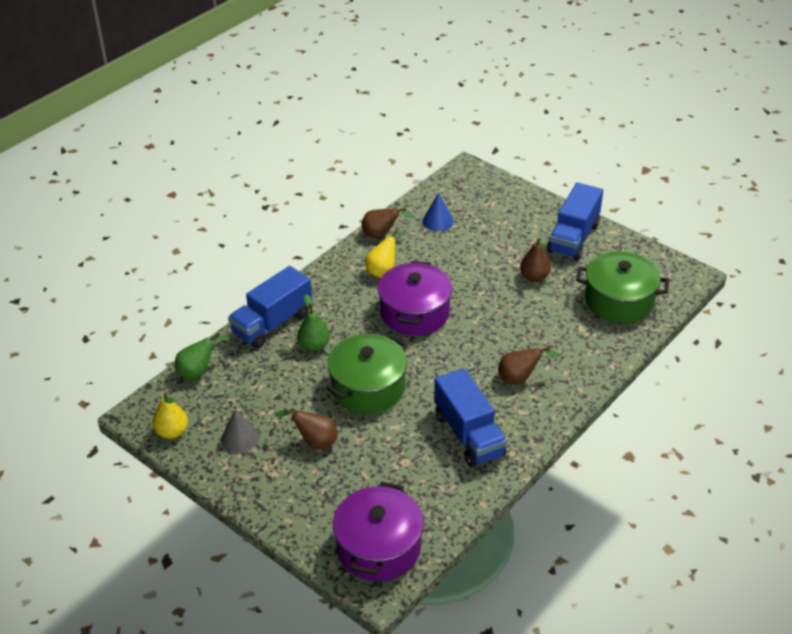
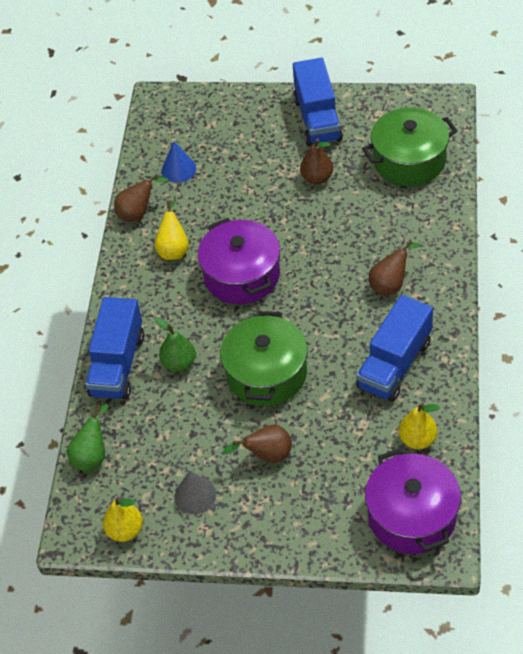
camera: 30 degrees left, 10 degrees up
(435, 497) = (417, 439): none -> yellow pear
(469, 435) = (394, 364): blue truck -> blue truck turned 90 degrees clockwise

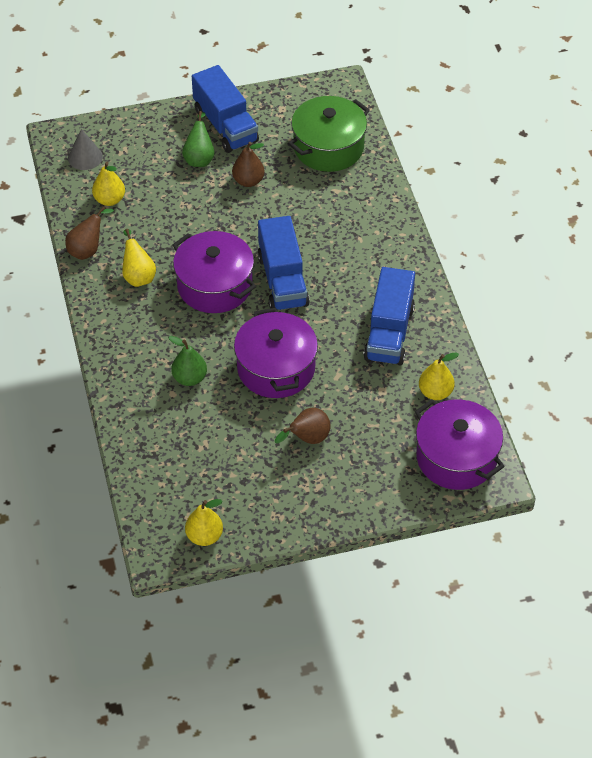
camera: 25 degrees left, 0 degrees up
(92, 456) = (143, 480): green pear -> green pear (199, 158)
(117, 364) = (131, 393): blue truck -> blue truck (282, 280)
(179, 169) = (109, 200): blue cone -> yellow pear
(195, 495) = (256, 489): grey cone -> grey cone (85, 157)
(266, 373) = (276, 368): green pot -> purple pot
(390, 285) = (357, 264): brown pear -> none

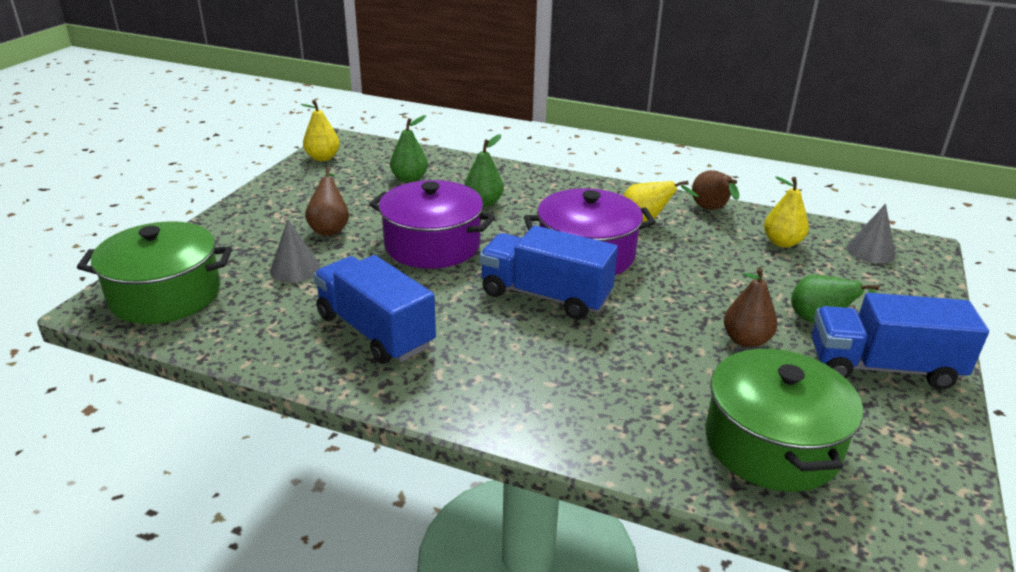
camera: 125 degrees right, 20 degrees down
(190, 448) = (409, 179): none -> green pear
(370, 417) = (295, 269): none -> grey cone
(435, 392) = (253, 322): yellow pear -> none
(456, 457) = (165, 295): purple pot -> green pot

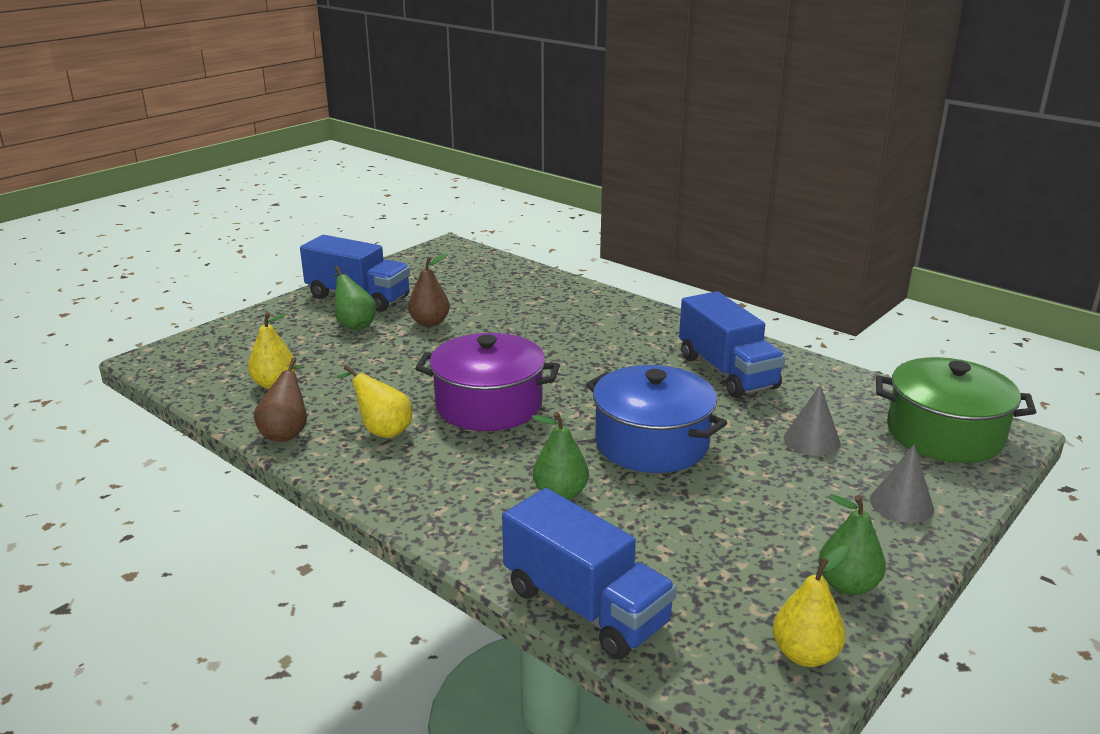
camera: 160 degrees left, 5 degrees down
(330, 228) = (777, 488): brown pear -> none
(409, 179) = (652, 562): green pear -> green pear (847, 585)
(432, 245) = (652, 443): purple pot -> blue pot
(545, 296) = (561, 375): blue truck -> blue truck (585, 606)
(772, 444) = (485, 280): green pot -> none
(870, 251) = (207, 363): grey cone -> grey cone (901, 504)

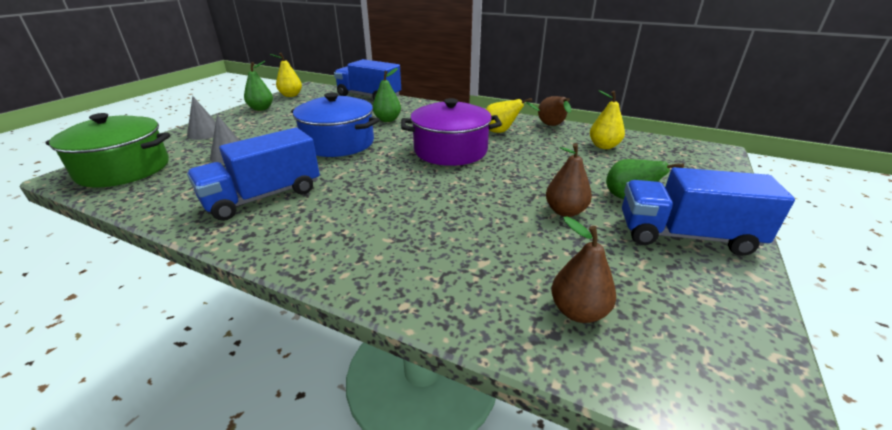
camera: 165 degrees right, 5 degrees up
(491, 277) = (578, 311): none -> brown pear
(727, 372) = (263, 197): blue truck -> blue truck turned 90 degrees counterclockwise

